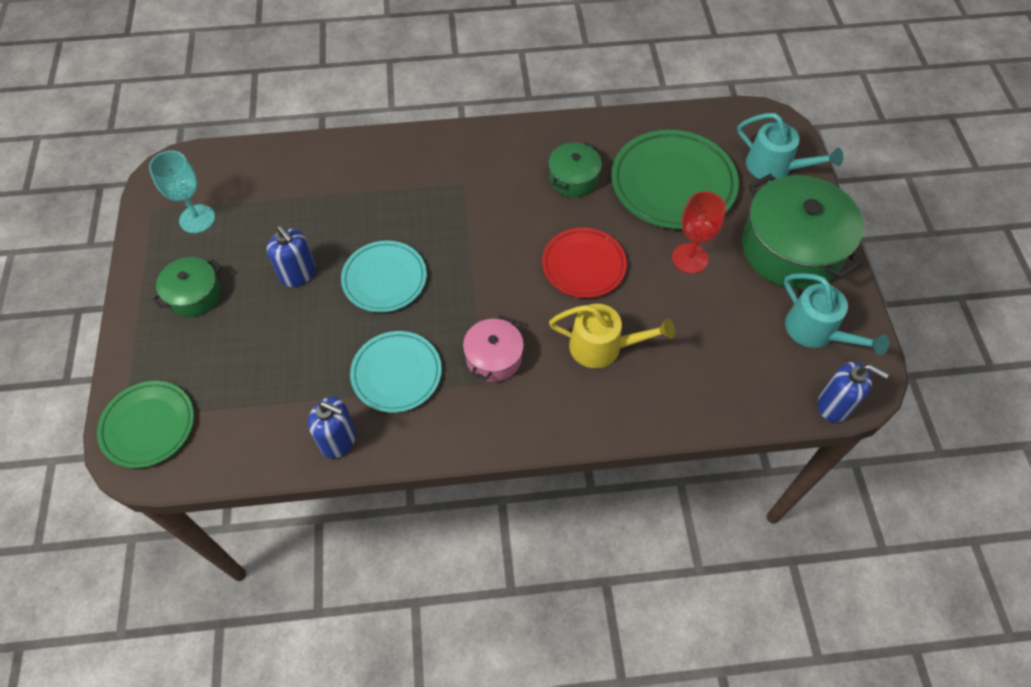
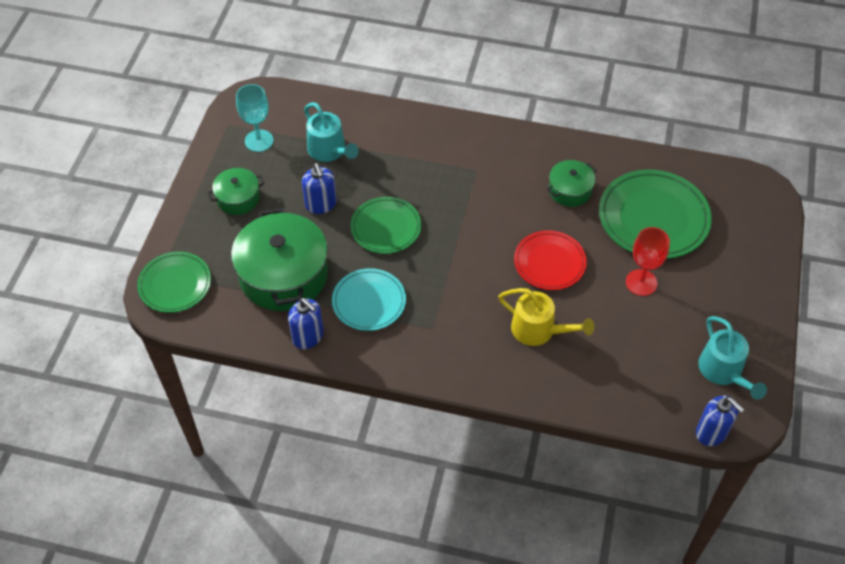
camera: 20 degrees right, 5 degrees down
(384, 279) = (386, 227): turquoise plate -> green plate
(493, 357) = (448, 312): pink pot -> none
(775, 167) = (750, 229): turquoise watering can -> turquoise watering can (330, 151)
(791, 248) = (733, 299): green pot -> green pot (283, 275)

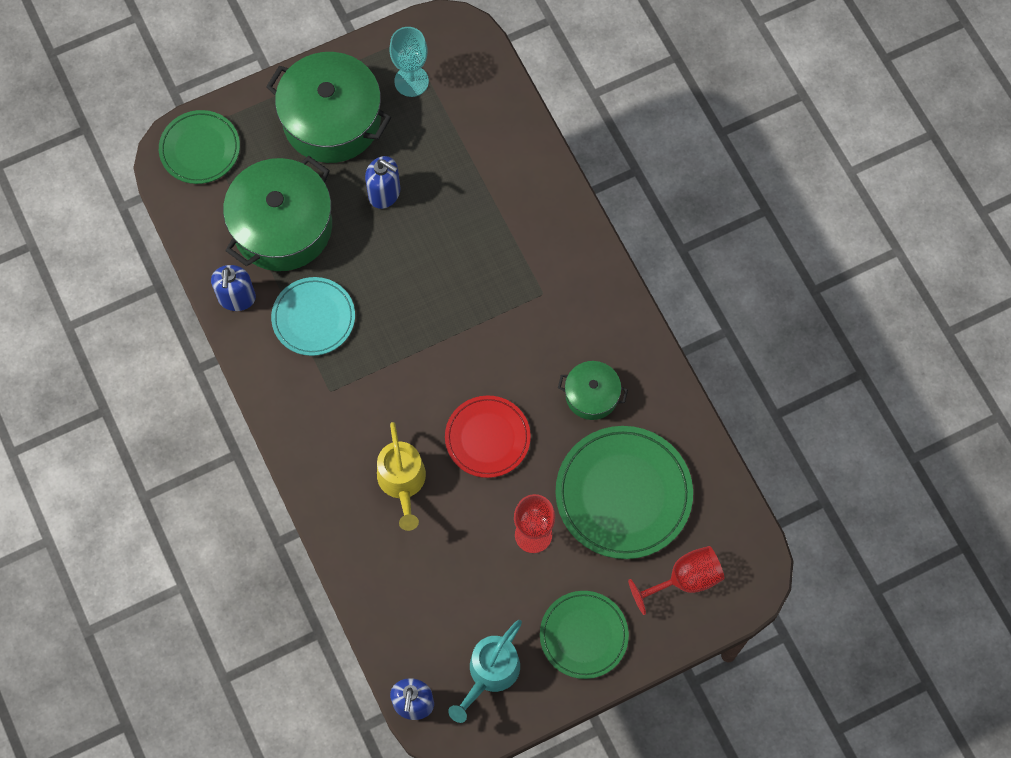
camera: 50 degrees right, 15 degrees up
(238, 198) = (332, 120): green pot -> green pot, size x1.95
(321, 204) = (384, 193): blue soap dispenser -> blue soap dispenser turned 90 degrees counterclockwise
(330, 151) = (452, 150): turquoise watering can -> none
(386, 227) = (406, 268): green plate -> green plate (583, 635)
(740, 225) = (684, 580): none -> red goblet

